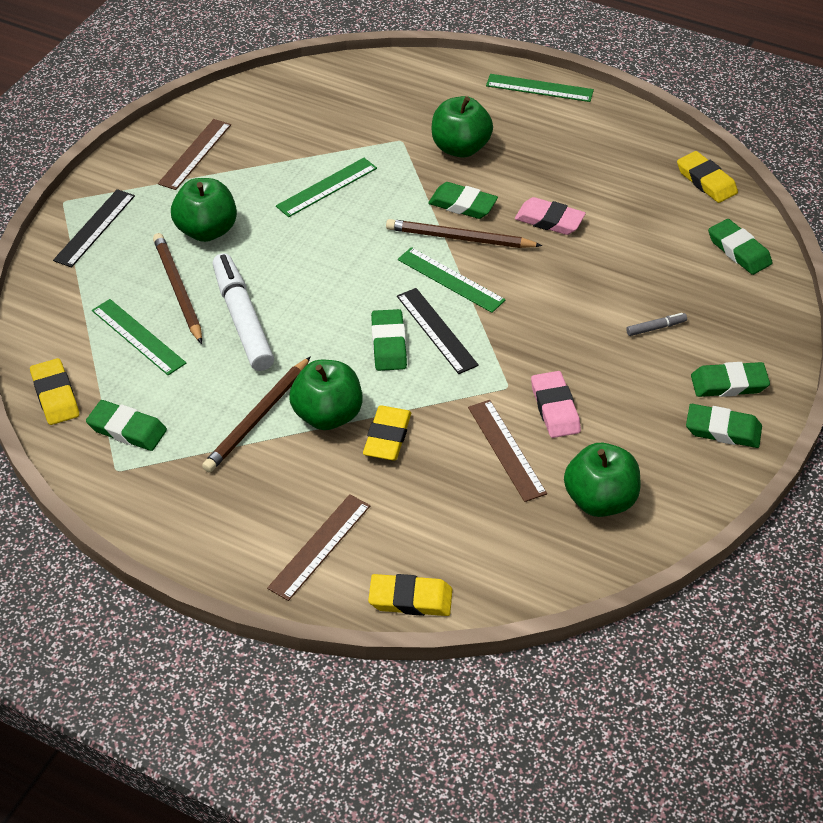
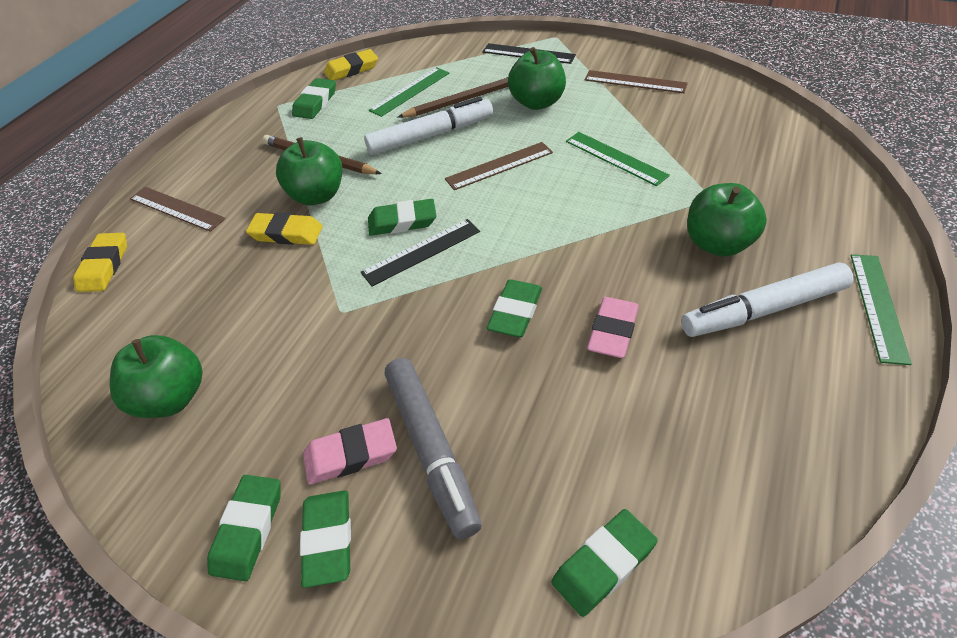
camera: 90 degrees right, 0 degrees up
(450, 280) = (496, 255): green ruler -> none
(459, 238) = (562, 256): brown pencil -> none
(462, 204) = (618, 254): green eraser -> green eraser (515, 312)
(506, 450) = (255, 316): brown ruler -> brown ruler (499, 166)
(536, 141) = (763, 310): none -> white marker
(555, 408) = (306, 352): pink eraser -> pink eraser (351, 455)
(656, 328) = (431, 450): grey marker -> grey marker, size x2.43
(706, 181) = (758, 518): yellow eraser -> none

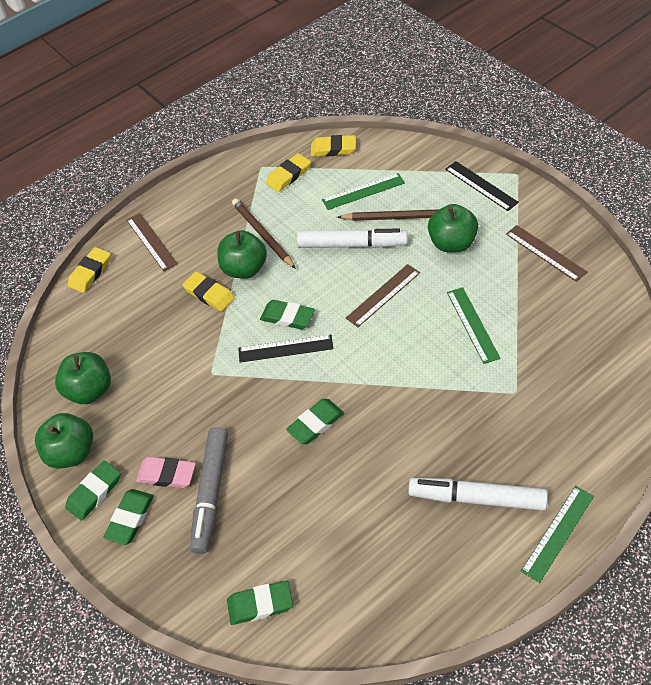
camera: 30 degrees right, 5 degrees up
(315, 102) = (288, 175): green eraser -> yellow eraser
(499, 166) = (383, 295): brown ruler -> brown ruler turned 45 degrees counterclockwise
(612, 331) = (367, 466): pink eraser -> none
(718, 244) = (488, 433): green apple -> green apple (72, 452)

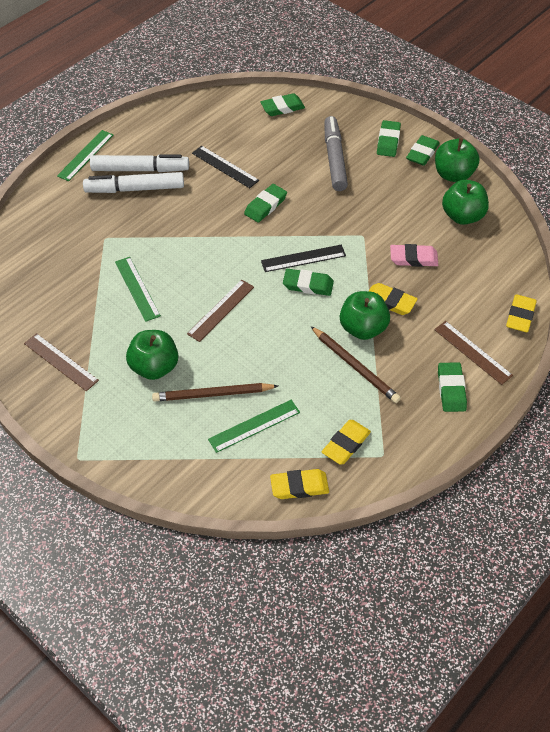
camera: 165 degrees right, 0 degrees up
(167, 474) = (372, 167): pink eraser -> pink eraser (413, 258)
(185, 212) = (451, 389): none -> green eraser
(352, 245) = (258, 360): white marker -> white marker (135, 189)
(481, 185) = (120, 440): black ruler -> black ruler (225, 167)

